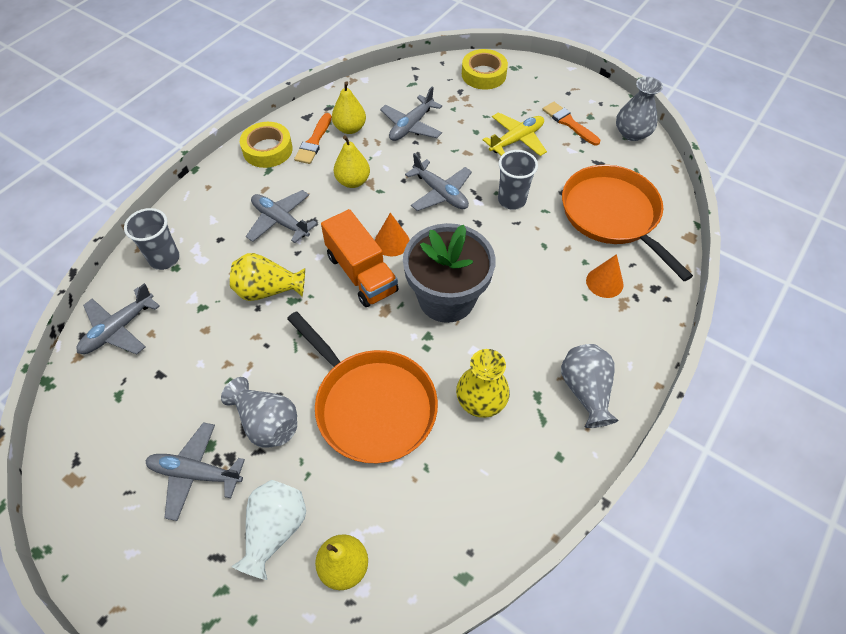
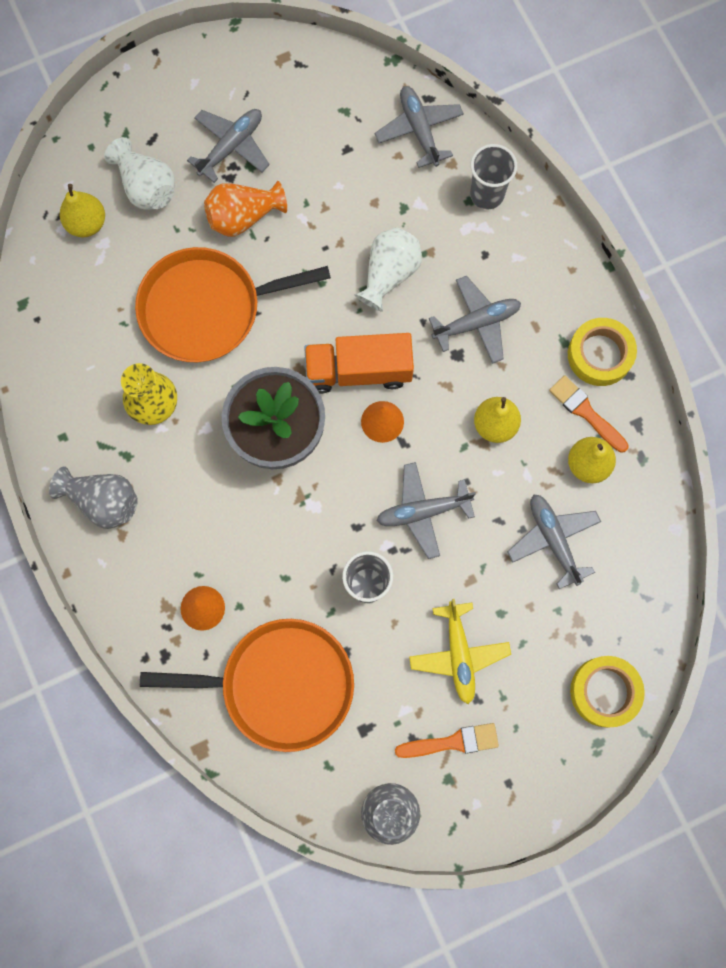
camera: 120 degrees right, 20 degrees up
(267, 423) = (243, 217): grey vase -> orange vase
(268, 290) = (389, 274): yellow vase -> white vase

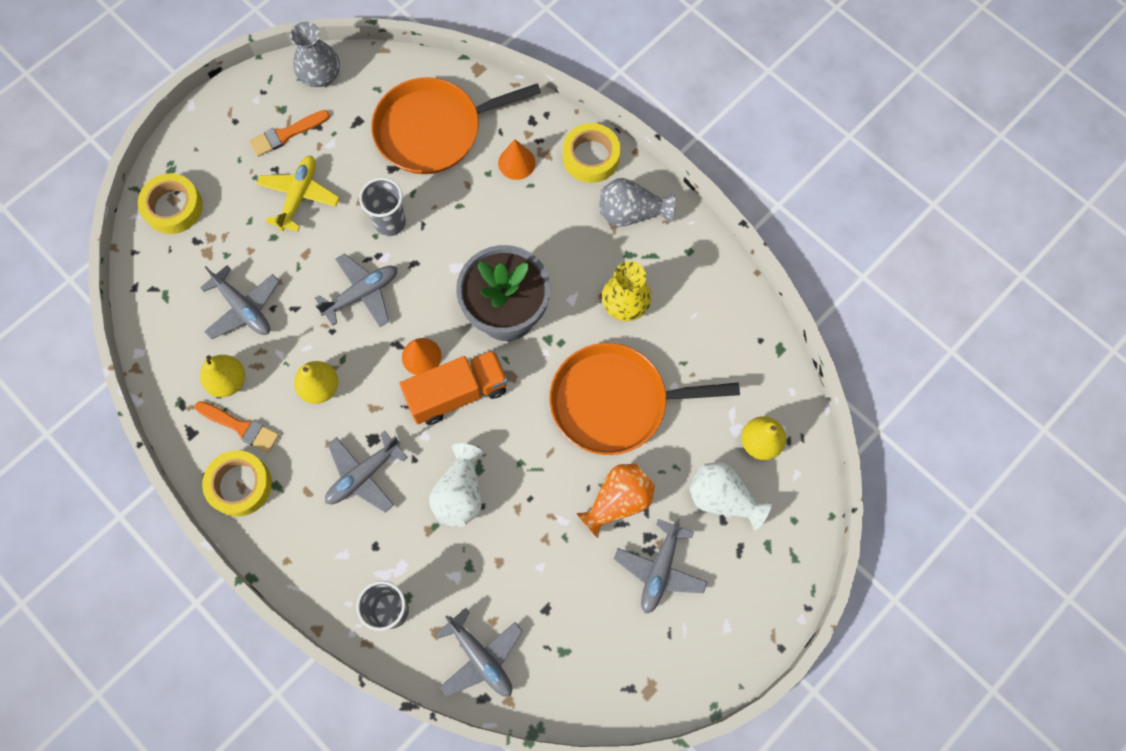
camera: 160 degrees right, 5 degrees down
(117, 585) = (591, 157): none -> yellow tape
(207, 308) = (615, 402): orange pan -> orange pan turned 150 degrees counterclockwise
(458, 654) = (299, 196): yellow plane -> yellow plane turned 45 degrees clockwise

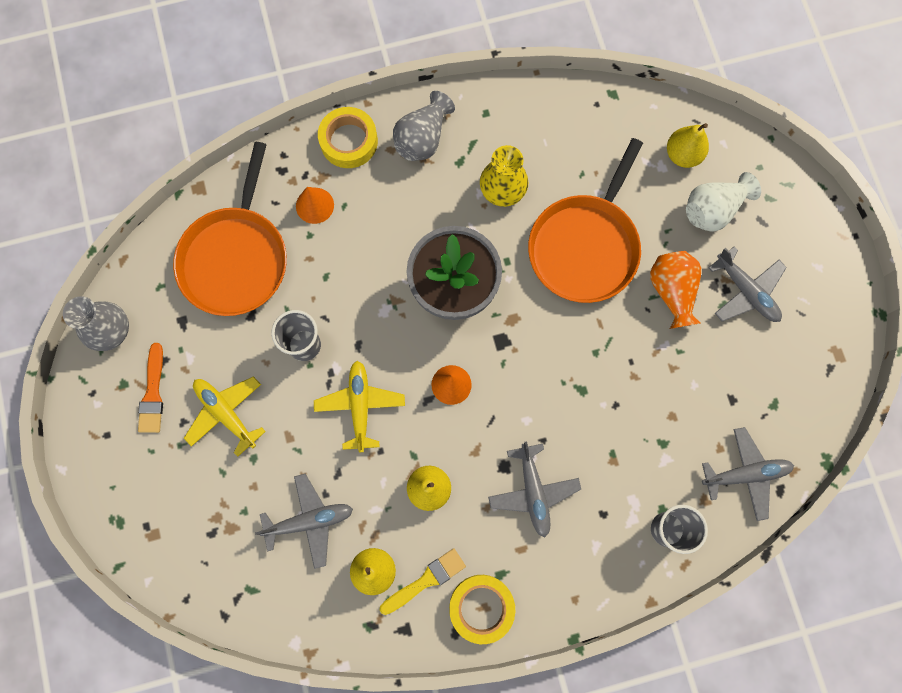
camera: 60 degrees left, 5 degrees up
(173, 207) = (162, 538): yellow tape -> none
(241, 427) = (426, 580): orange brush -> yellow brush
(362, 294) = (360, 406): grey plane -> yellow plane
(457, 393) = (503, 371): orange truck -> none
(460, 493) = (595, 417): white vase -> none

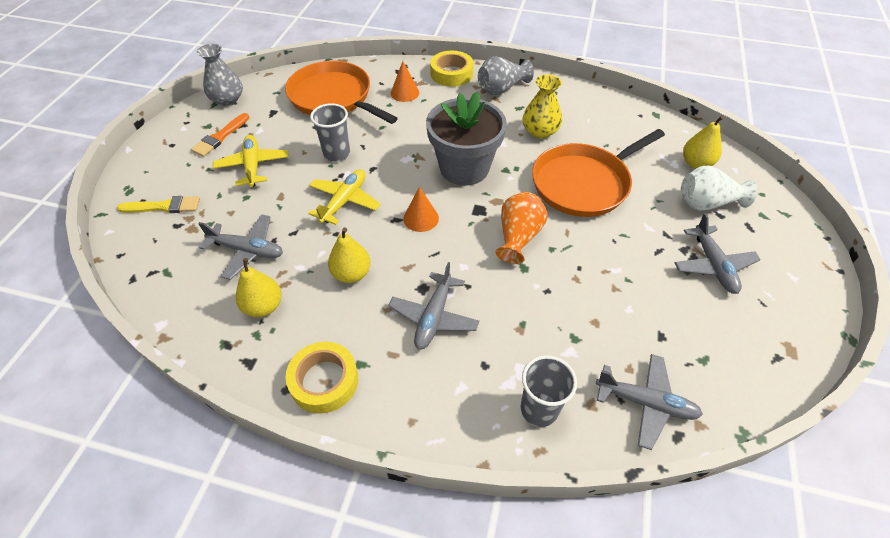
camera: 30 degrees right, 25 degrees down
(236, 258) = (333, 97): orange pan -> orange pan turned 90 degrees clockwise
(426, 580) = (296, 335): yellow brush -> yellow brush (164, 206)
(672, 292) = (642, 238): orange vase -> orange vase (518, 237)

